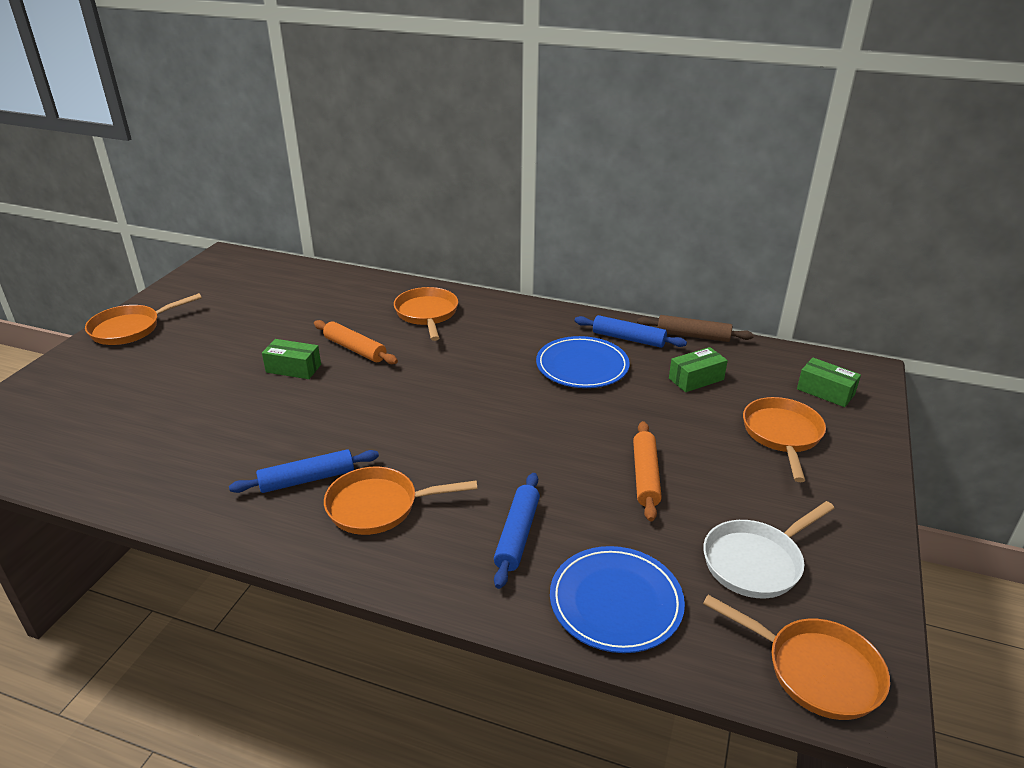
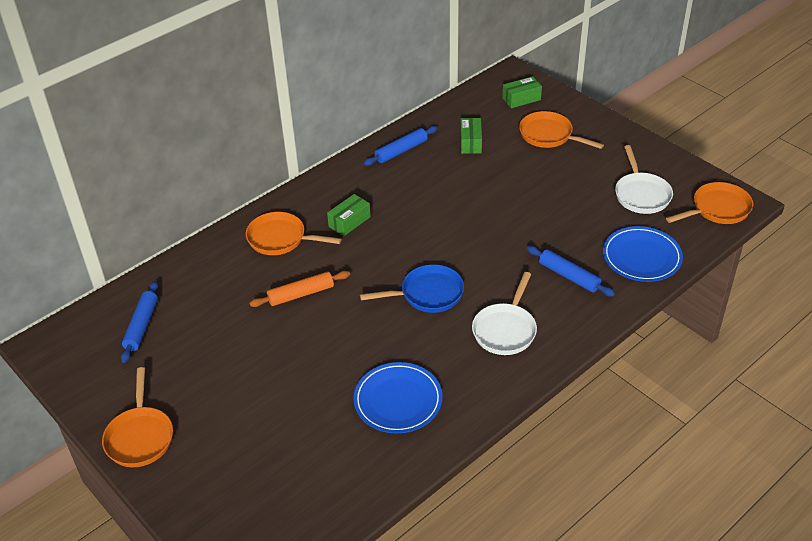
camera: 60 degrees left, 10 degrees up
(293, 368) = (302, 337): green box -> green box (349, 222)
(307, 479) = (454, 359): blue rolling pin -> blue rolling pin (142, 326)
(379, 506) = (505, 330): orange pan -> white pan
(405, 427) = (427, 294): none -> blue pan
(582, 366) = (418, 185): blue plate -> blue plate (398, 400)
(645, 476) = (550, 204): orange rolling pin -> none
(693, 336) = (421, 121): brown rolling pin -> none

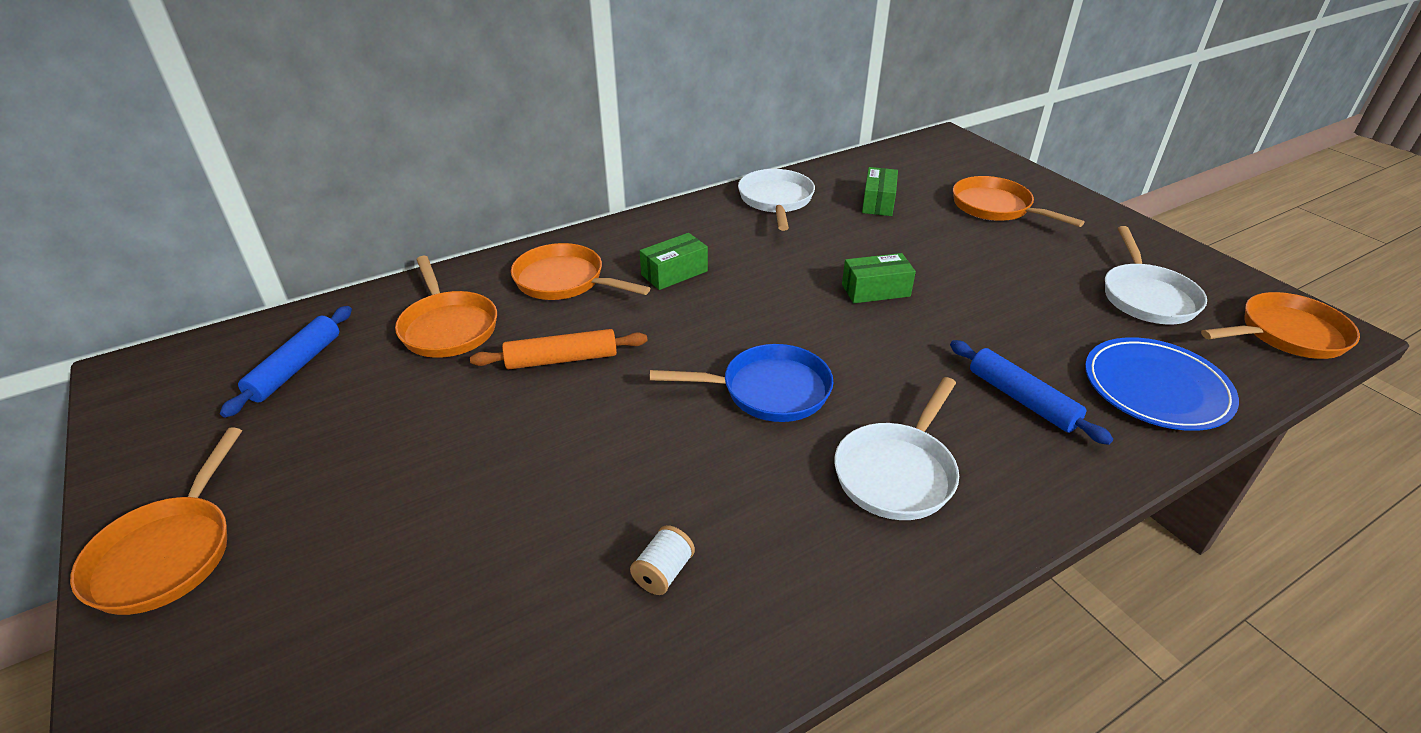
camera: 10 degrees right, 5 degrees down
(221, 284) = (448, 327): none -> orange pan
(398, 400) = (663, 572): blue plate -> white spool
(401, 151) = (776, 200): blue rolling pin -> white pan
(521, 99) = (958, 165): green box -> green box (875, 290)

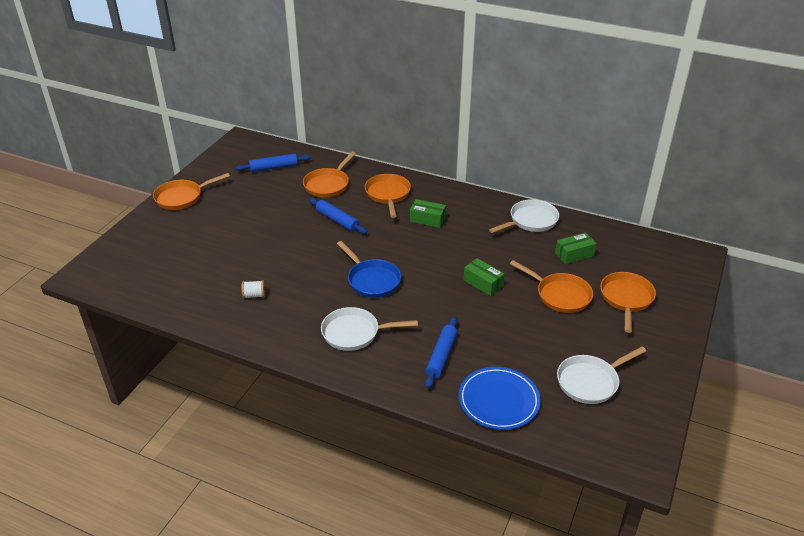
camera: 55 degrees right, 0 degrees up
(561, 359) = (337, 220): orange rolling pin -> blue rolling pin
(1286, 334) = (613, 447): orange pan -> orange pan (560, 295)

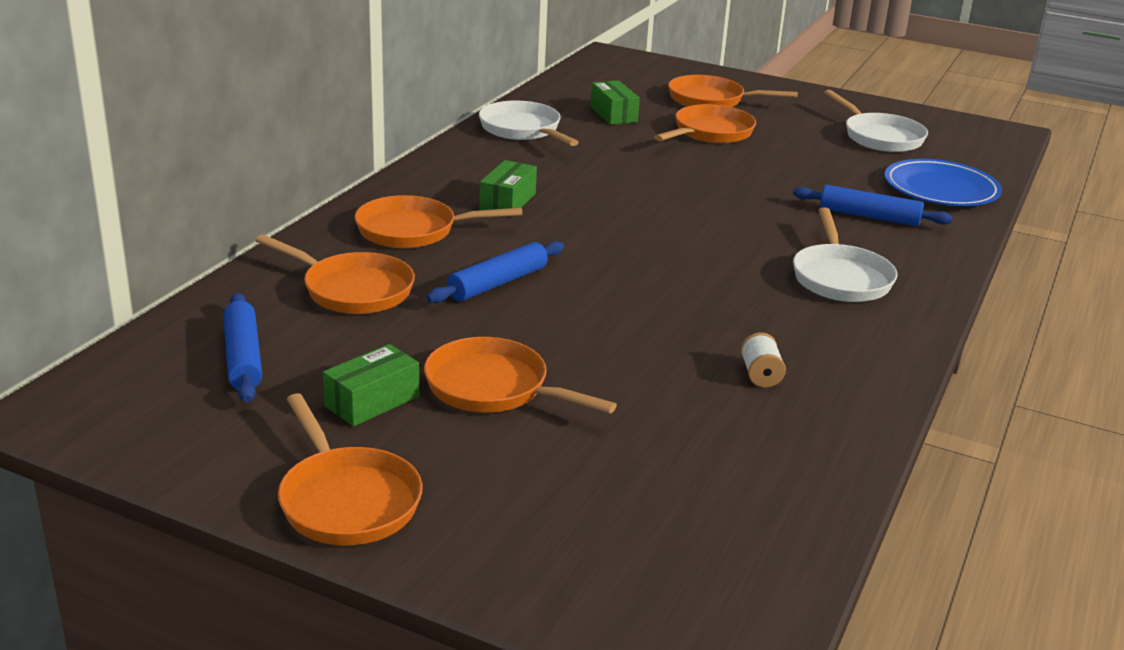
camera: 90 degrees left, 10 degrees down
(249, 223) = (494, 388): none -> orange pan
(372, 280) = (694, 258): blue pan -> none
(483, 283) = (690, 176): green box -> green box (372, 401)

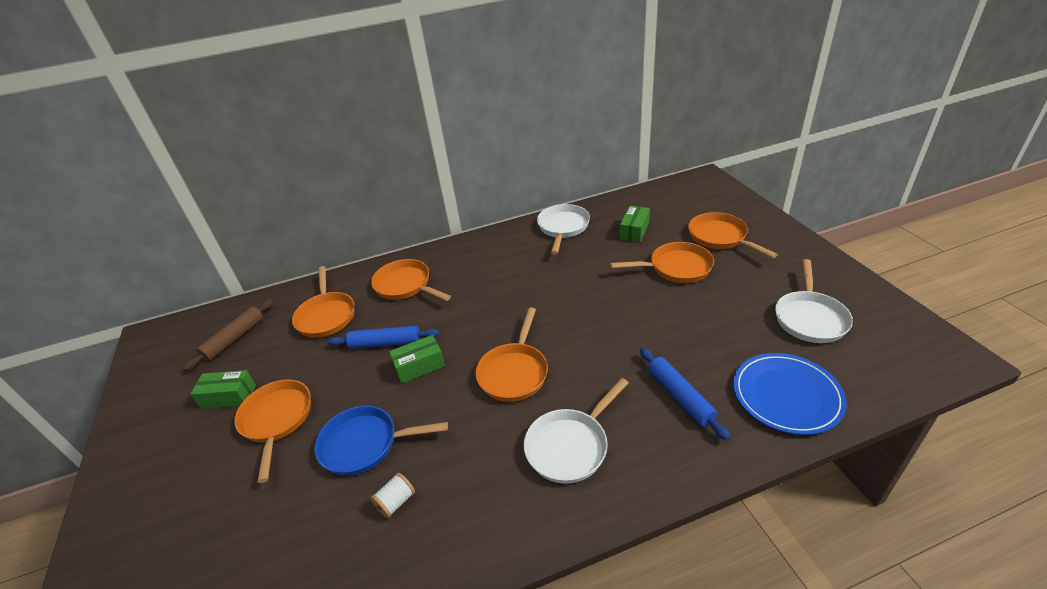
camera: 50 degrees right, 10 degrees up
(243, 357) = (234, 338): blue rolling pin -> brown rolling pin
(346, 500) = (134, 455): orange pan -> orange pan (514, 372)
(507, 201) = (476, 282): green box -> green box (419, 366)
(645, 357) = (365, 444): none -> blue pan

